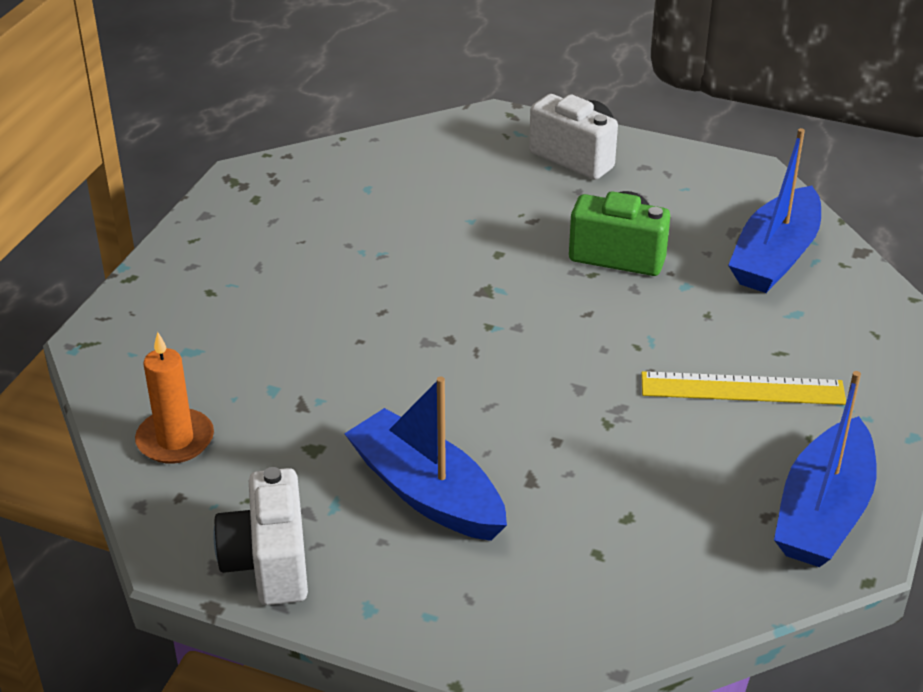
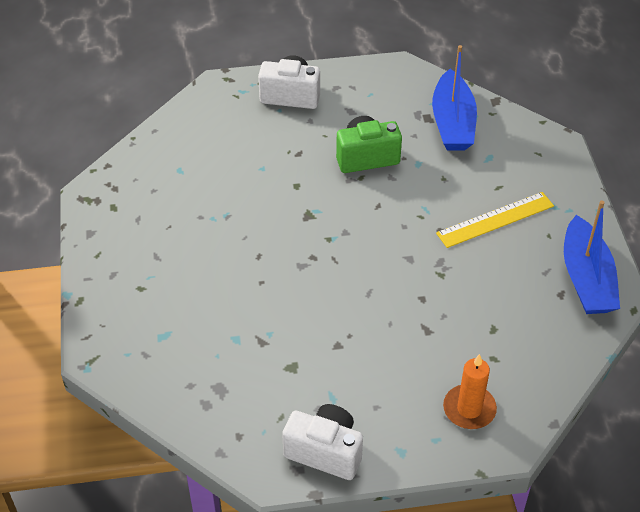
camera: 30 degrees left, 10 degrees up
(175, 440) = (205, 400): orange candle -> orange candle (469, 409)
(269, 563) = (325, 452): white camera -> white camera turned 150 degrees clockwise
(426, 492) = (377, 365): blue boat -> none

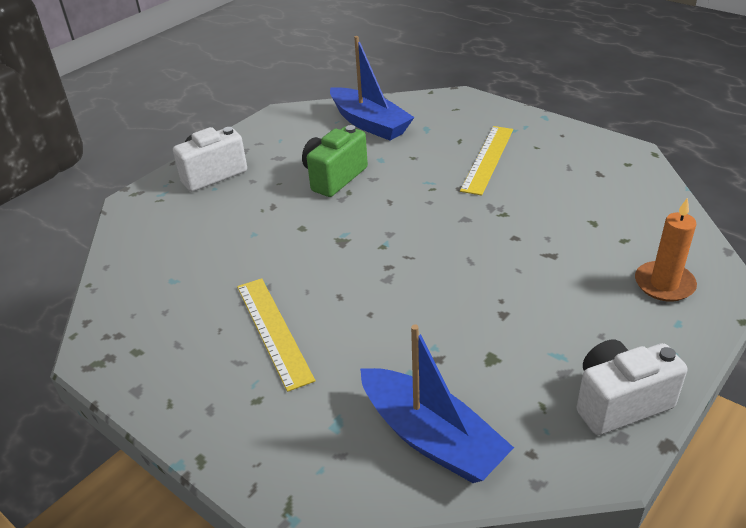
camera: 40 degrees left, 10 degrees down
(195, 250) = (273, 331): none -> yellow ruler
(586, 279) = (599, 155): blue boat -> blue boat (431, 438)

